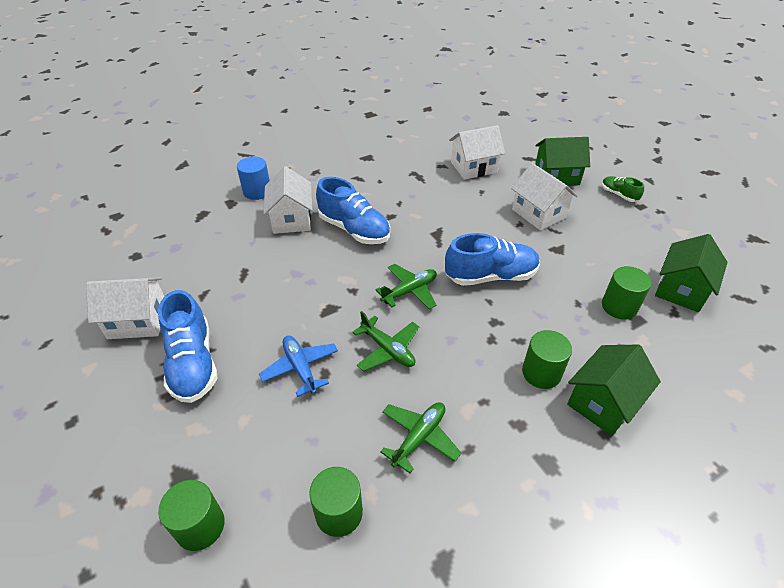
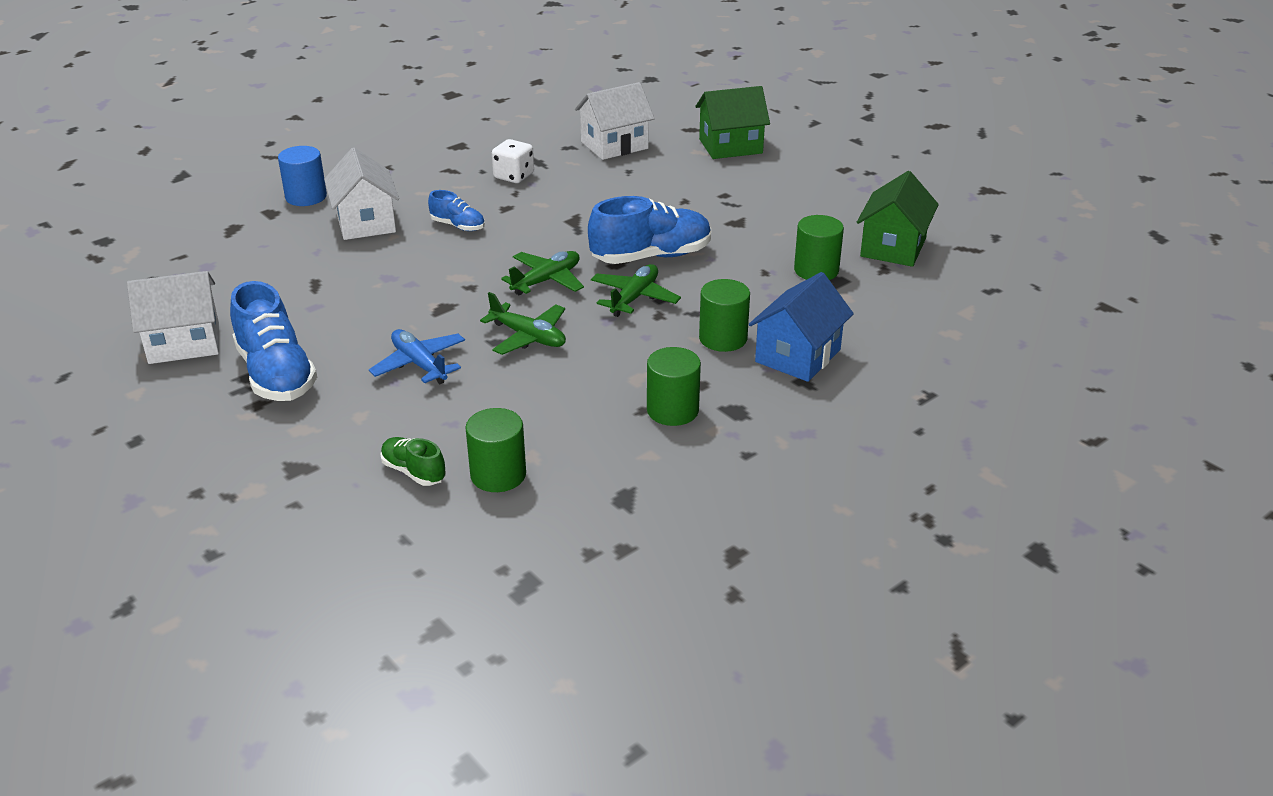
camera: 10 degrees left, 10 degrees down
(200, 526) = (335, 503): green cylinder -> green cylinder (672, 410)
(354, 229) = (458, 226): blue shoe -> blue shoe, size x0.52
(400, 188) = (514, 176): none -> white dice
(419, 437) = (581, 407): green plane -> green plane (634, 298)
(538, 213) = (709, 188): white house -> none
(603, 402) = (798, 356): green house -> blue house
(618, 195) = (815, 159): green shoe -> green shoe (413, 472)

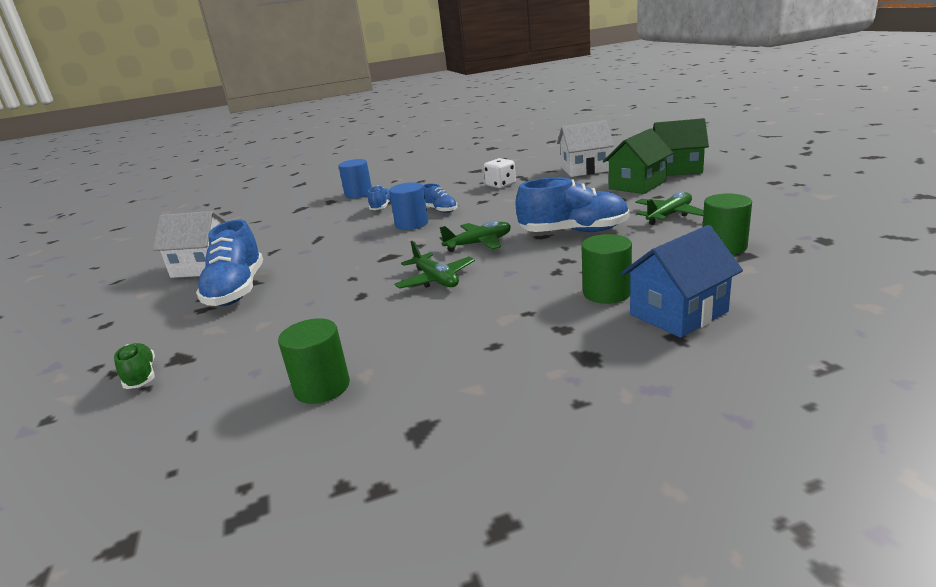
camera: 25 degrees right, 10 degrees down
(366, 222) = (382, 207): white house -> blue shoe
(413, 472) = (257, 374): green shoe -> green shoe (141, 376)
(419, 364) = (338, 292): blue plane -> none
(434, 252) = (411, 224): none -> blue cylinder
(634, 298) = (542, 258): green plane -> green plane (669, 215)
(672, 410) = (523, 349): green cylinder -> none
(893, 247) = (811, 233): green house -> green house (637, 185)

